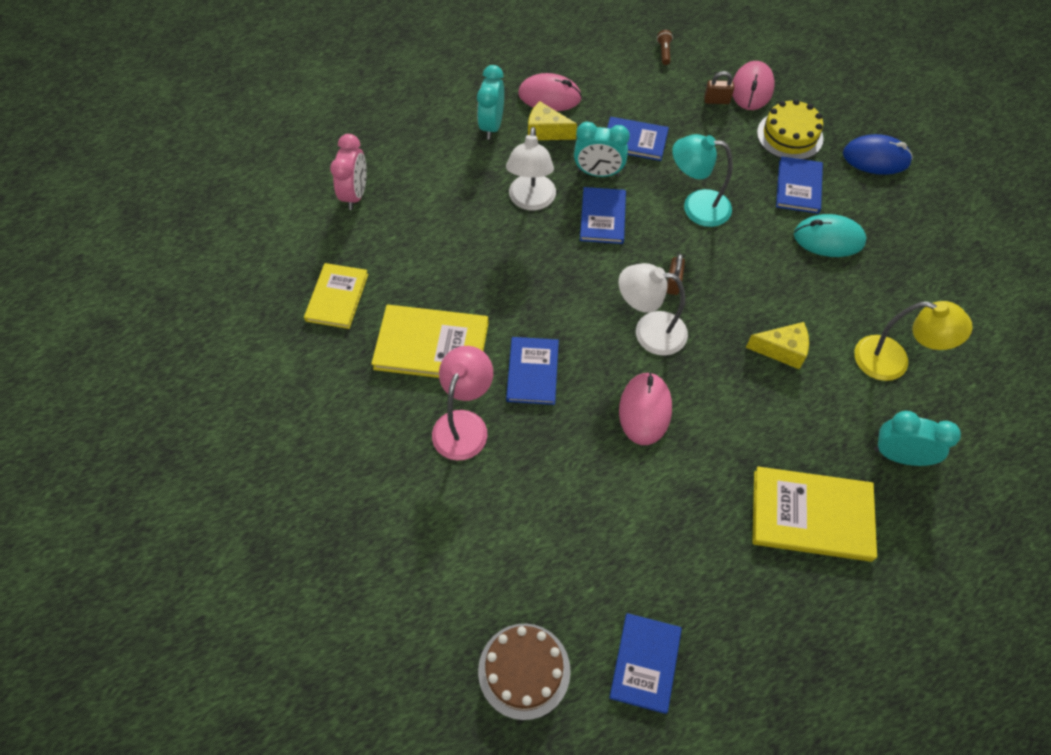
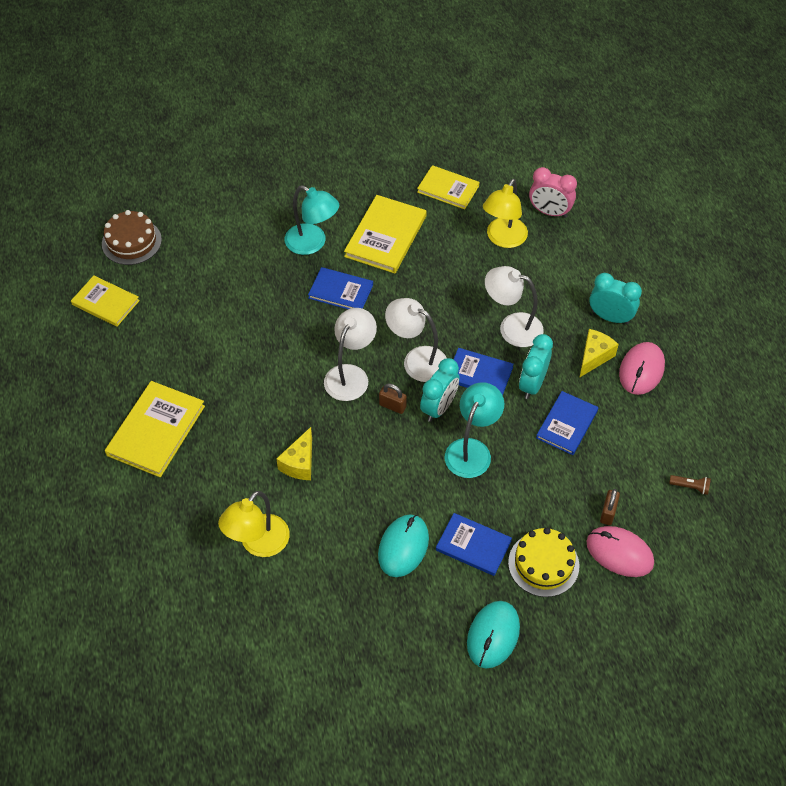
camera: 105 degrees right, 5 degrees down
(407, 229) = (503, 239): none -> yellow lamp
(464, 424) = (312, 243): pink lamp -> turquoise lamp
(605, 274) = (417, 360): none -> white lamp
(645, 410) = (282, 352): pink mouse -> none
(645, 663) = (105, 302): blue book -> yellow book
(876, 158) = (493, 635): blue mouse -> turquoise mouse
(899, 456) = (175, 510): turquoise clock -> turquoise clock (439, 407)

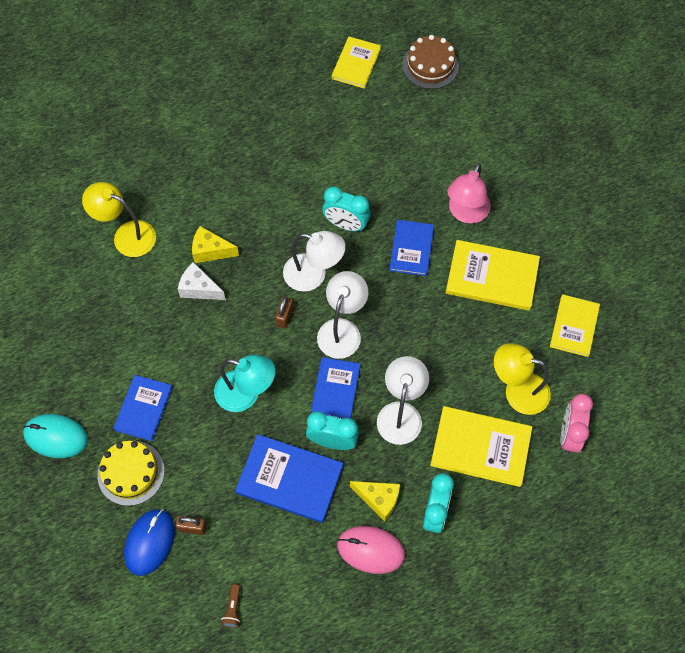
camera: 80 degrees right, 10 degrees up
(156, 430) = (227, 135): yellow book -> yellow book (480, 447)
(312, 243) = (466, 213): turquoise lamp -> pink lamp
(343, 479) = (199, 289): none -> white cheese
(403, 547) = (136, 350): turquoise mouse -> none
(439, 407) = (289, 358): turquoise clock -> turquoise clock (346, 224)
(566, 424) = (289, 479): blue book -> blue book, size x1.51
(619, 553) = (150, 542): pink mouse -> blue mouse

